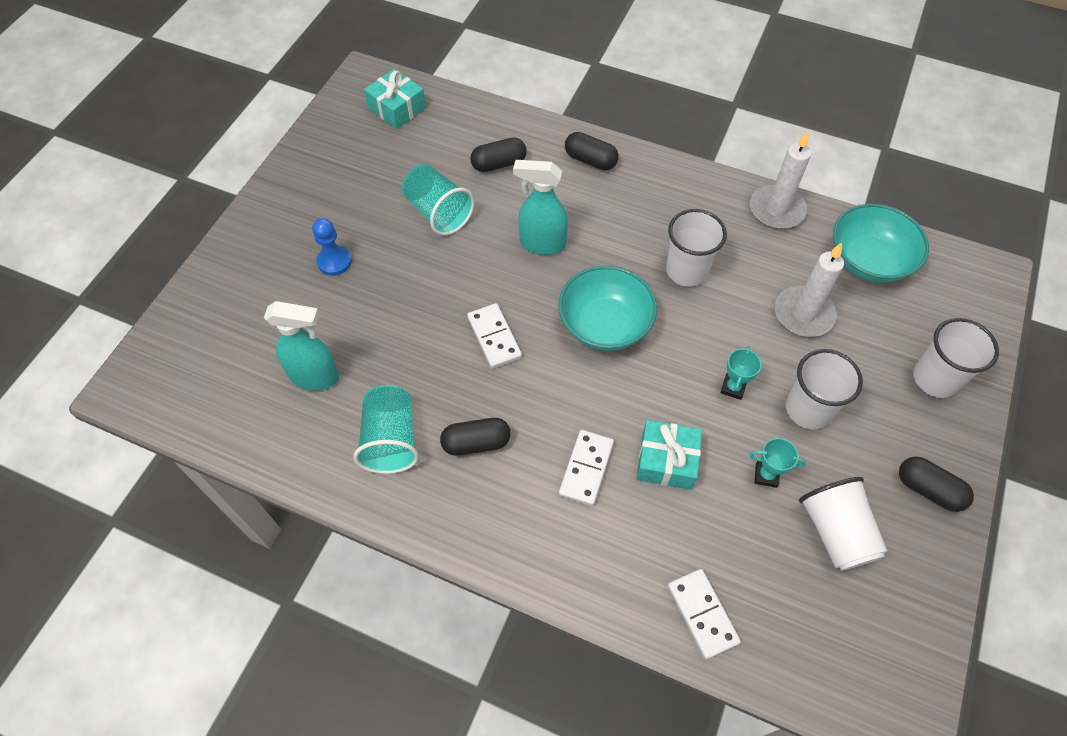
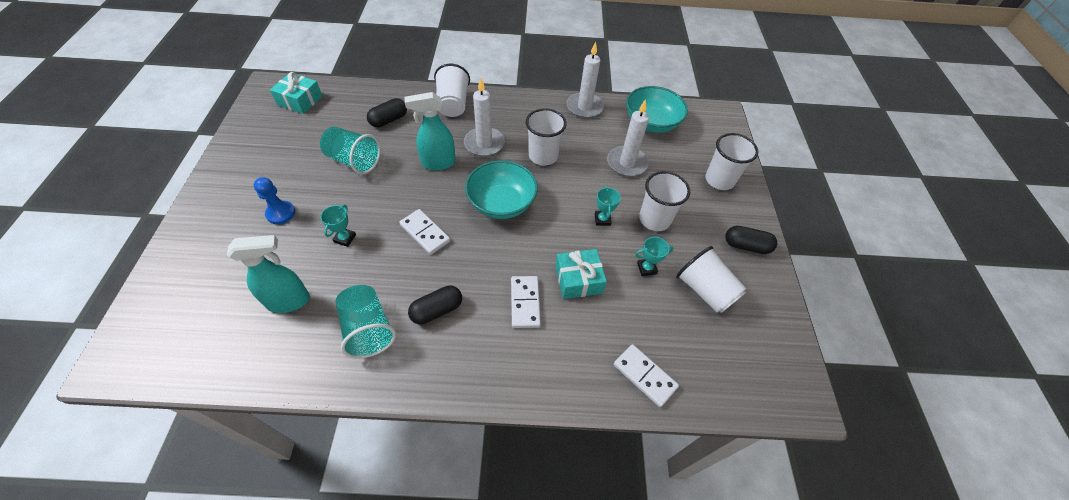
camera: 25 degrees left, 5 degrees down
(398, 316) = (345, 238): none -> turquoise trophy
(590, 160) = (453, 104): black capsule -> white cup
(612, 231) = (484, 144): none -> white candle

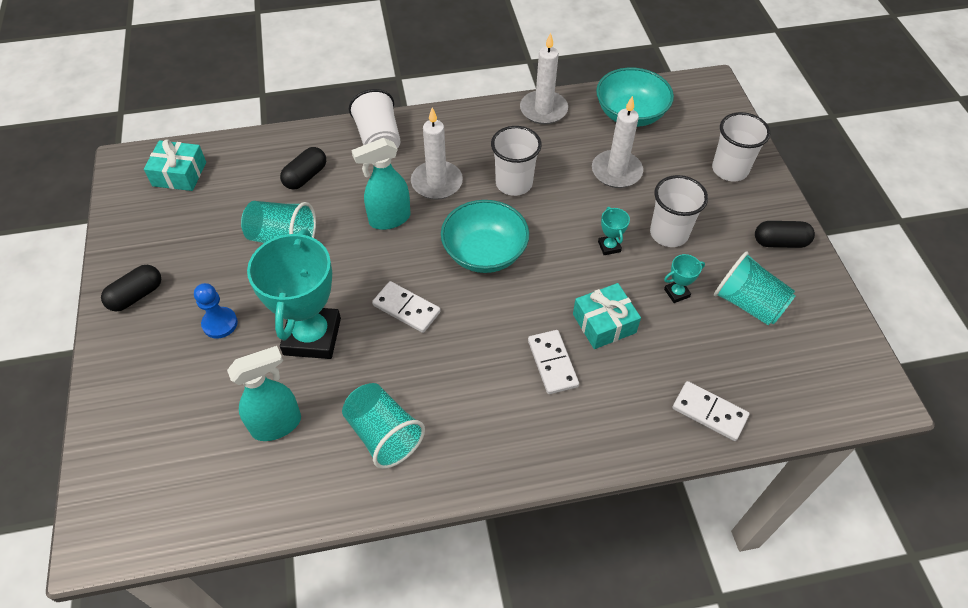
camera: 10 degrees left, 0 degrees up
(345, 238) = (312, 336): turquoise trophy -> turquoise trophy, size x2.47
(437, 310) = (455, 395): black capsule -> black capsule (136, 295)
(704, 290) = (748, 303): white cup -> turquoise cup

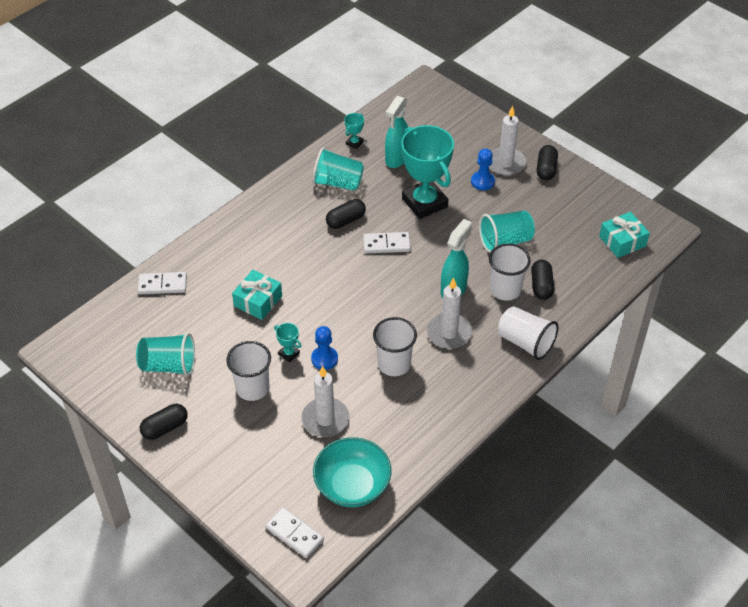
camera: 145 degrees right, 5 degrees down
(423, 369) = (346, 220): none -> black capsule
(484, 253) = (370, 303): turquoise bowl -> none
(543, 110) = (427, 445): white candle -> white candle (505, 163)
(552, 363) = (273, 262): white domino -> white domino (294, 533)
(576, 223) = (324, 359): none -> blue pawn
(676, 293) = (222, 346): turquoise trophy -> turquoise trophy (354, 143)
(729, 169) = (235, 475): white cup -> white cup (505, 289)

